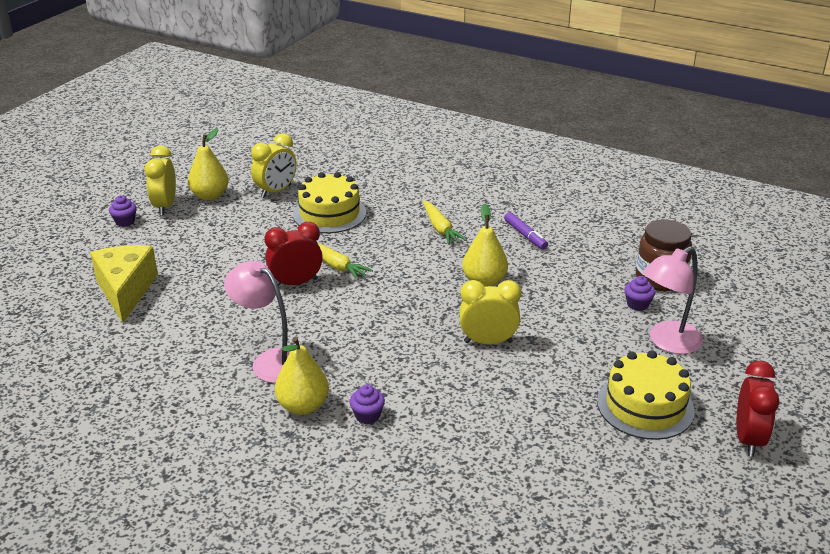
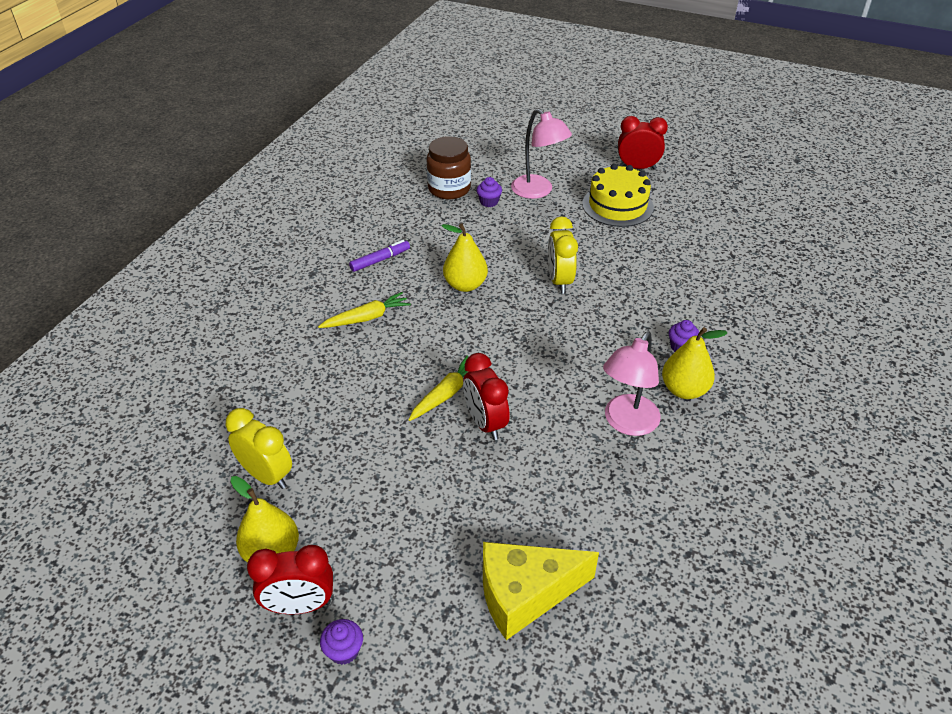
camera: 95 degrees left, 10 degrees up
(165, 206) = (299, 606): yellow clock -> red clock
(329, 213) = (330, 412): yellow cake -> none

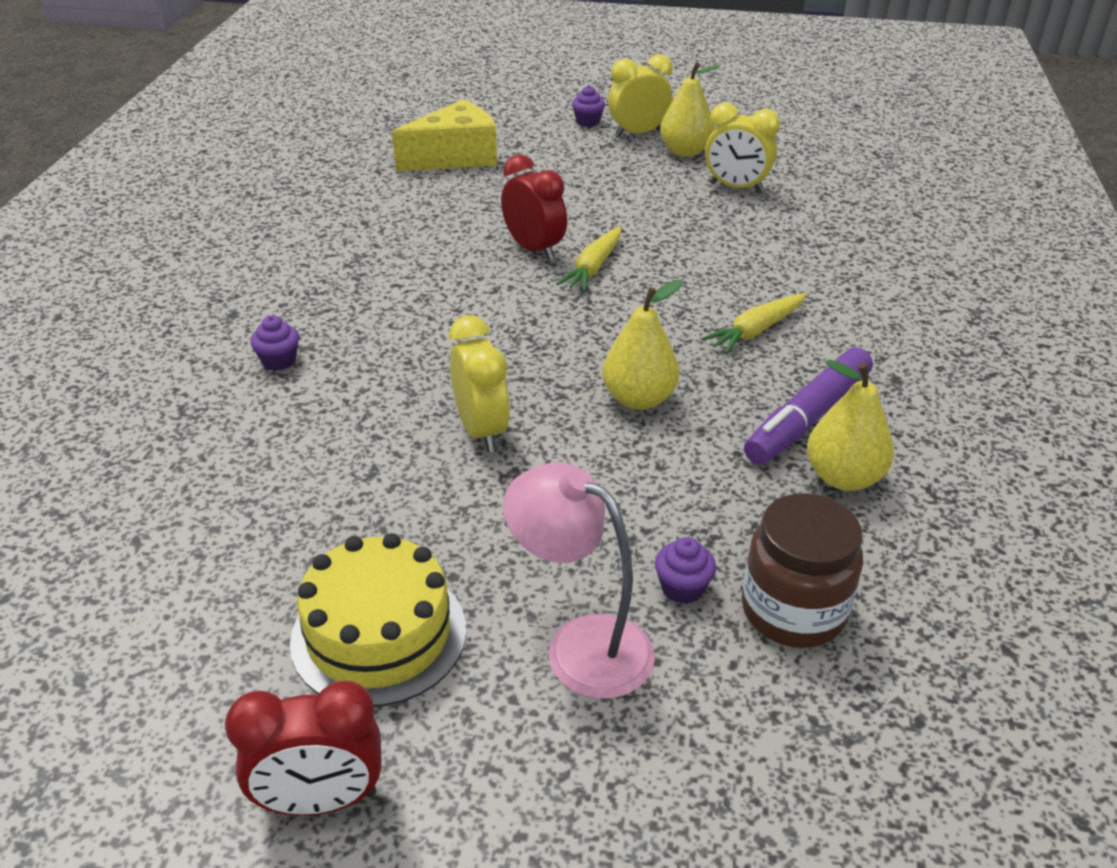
camera: 165 degrees right, 5 degrees down
(299, 606) = (638, 133): red clock -> yellow clock
(380, 260) = (808, 417): purple marker -> purple marker, size x1.70
(627, 423) = (364, 270): pink lamp -> none
(684, 390) = (285, 311): yellow pear -> yellow pear (843, 477)

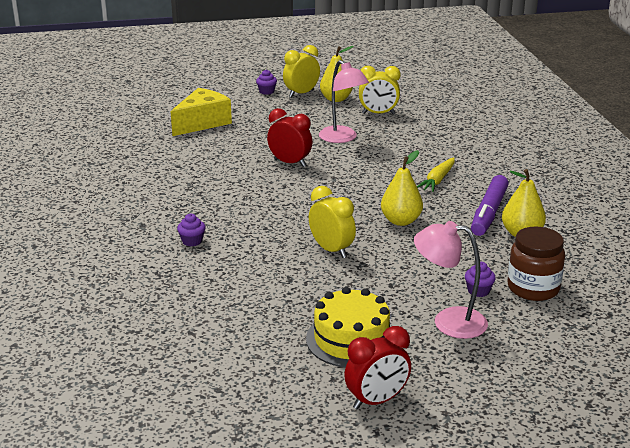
camera: 20 degrees left, 10 degrees down
(593, 268) = (330, 166): yellow carrot -> none
(648, 221) = (342, 138): none -> pink lamp

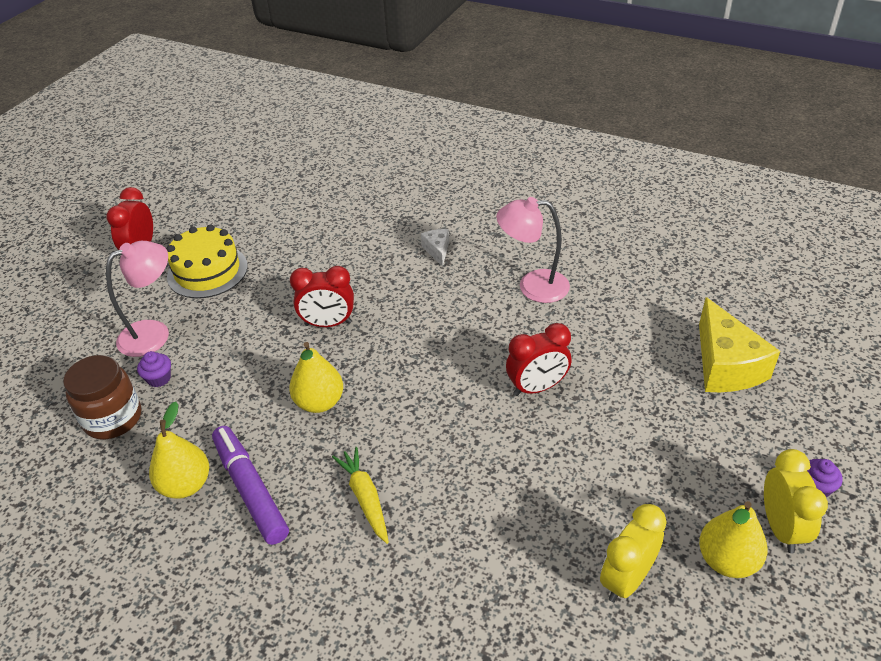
camera: 130 degrees right, 15 degrees up
(192, 241) = (437, 250): purple cupcake -> white cheese
(331, 250) = (328, 324): yellow clock -> red clock
(342, 138) = (568, 478): pink lamp -> pink lamp (533, 286)

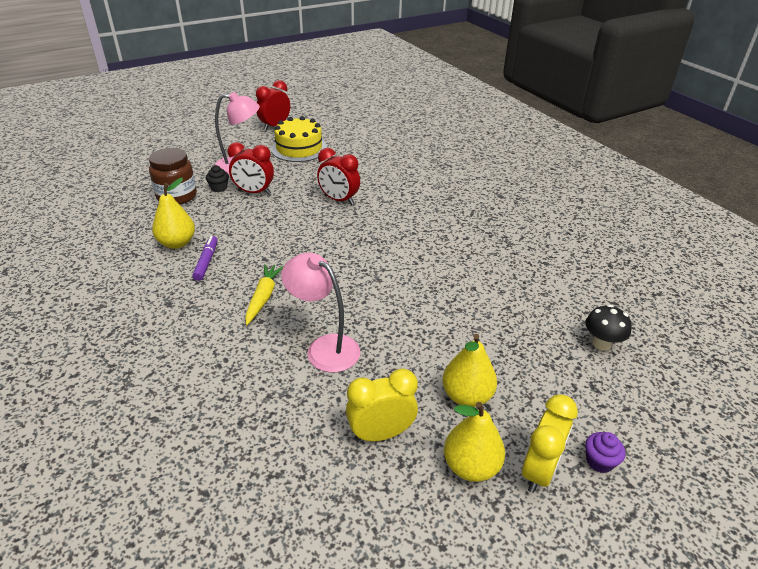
camera: 30 degrees right, 5 degrees down
(159, 378) = (219, 188): purple cupcake -> black cupcake
(250, 490) = (206, 262): purple marker -> purple marker, size x0.59
(319, 402) = (291, 237): yellow pear -> yellow pear (466, 396)
(437, 250) = (449, 189): white cheese -> none
(533, 286) = (495, 233): pink lamp -> pink lamp (324, 347)
(537, 387) = (437, 291): red clock -> red clock (254, 192)
(725, 365) = (601, 343): yellow cheese -> black mushroom

